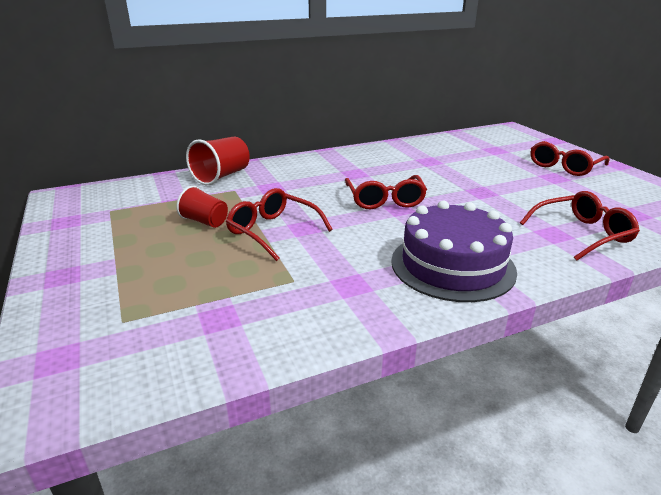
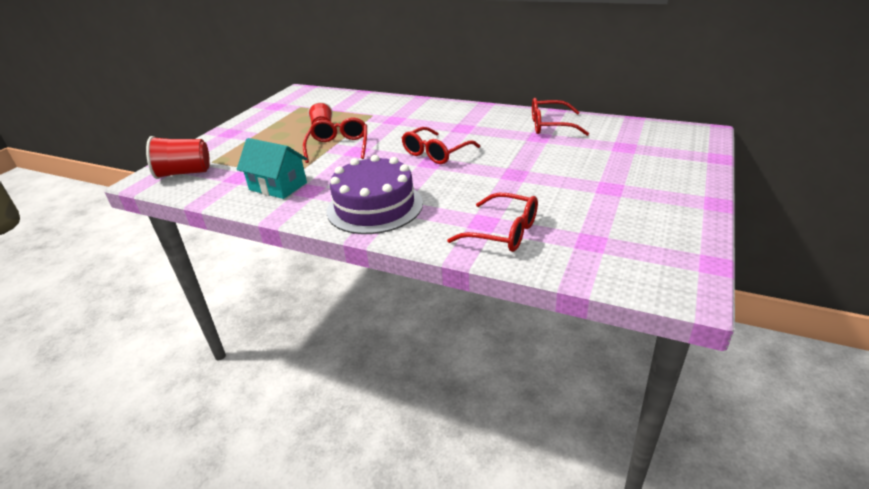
camera: 50 degrees right, 5 degrees up
(222, 176) = (385, 103): red cup -> red cup (184, 173)
(303, 299) = (278, 186): none -> turquoise house
(564, 166) = (649, 184): red glasses -> red glasses (550, 126)

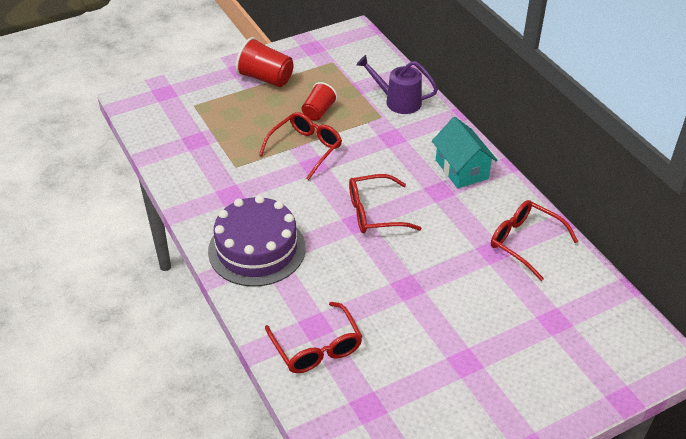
camera: 35 degrees right, 10 degrees up
(184, 173) = (163, 109): red cup -> red cup (266, 78)
(278, 186) = (213, 173): turquoise house -> turquoise house (461, 169)
(374, 105) = (398, 101): none -> purple watering can

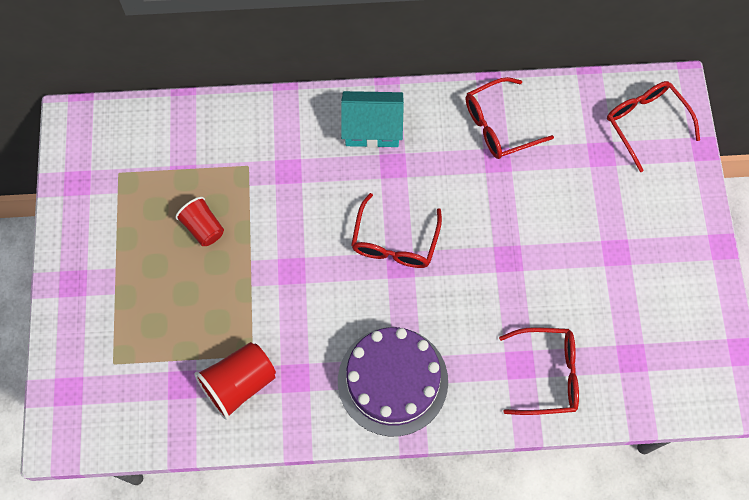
camera: 65 degrees left, 25 degrees up
(266, 78) = (108, 260): red cup -> red cup (239, 384)
(305, 149) = (260, 268): red glasses -> red glasses (645, 123)
(398, 101) = (231, 136): purple watering can -> none

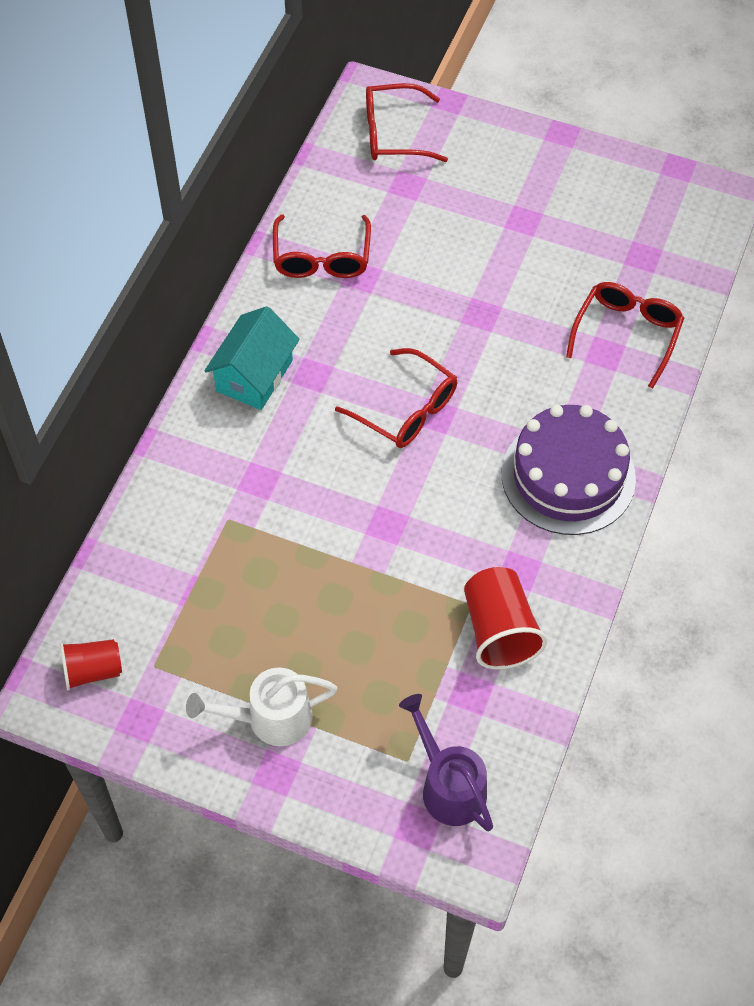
camera: 65 degrees left, 10 degrees down
(105, 398) = (448, 785): none -> purple watering can
(109, 261) = (270, 719): none -> white watering can
(203, 227) = (282, 597): red cup -> red cup (93, 670)

